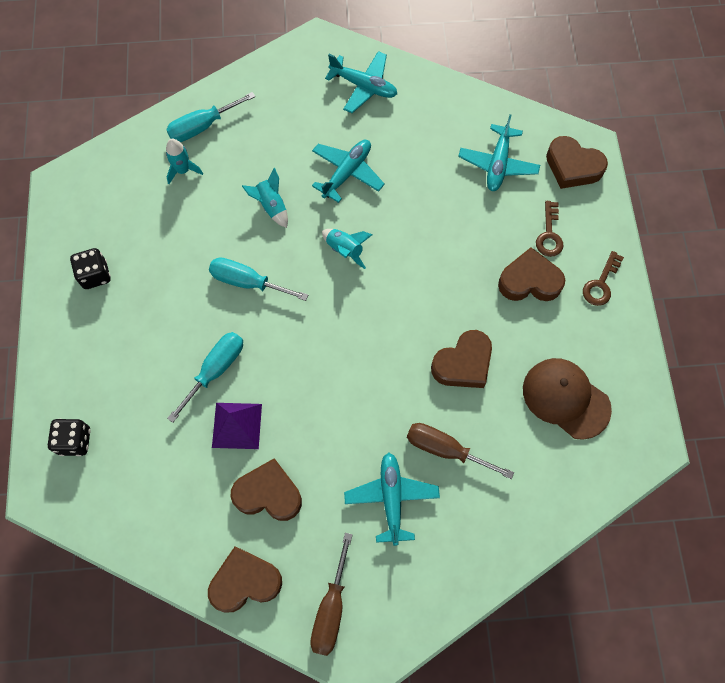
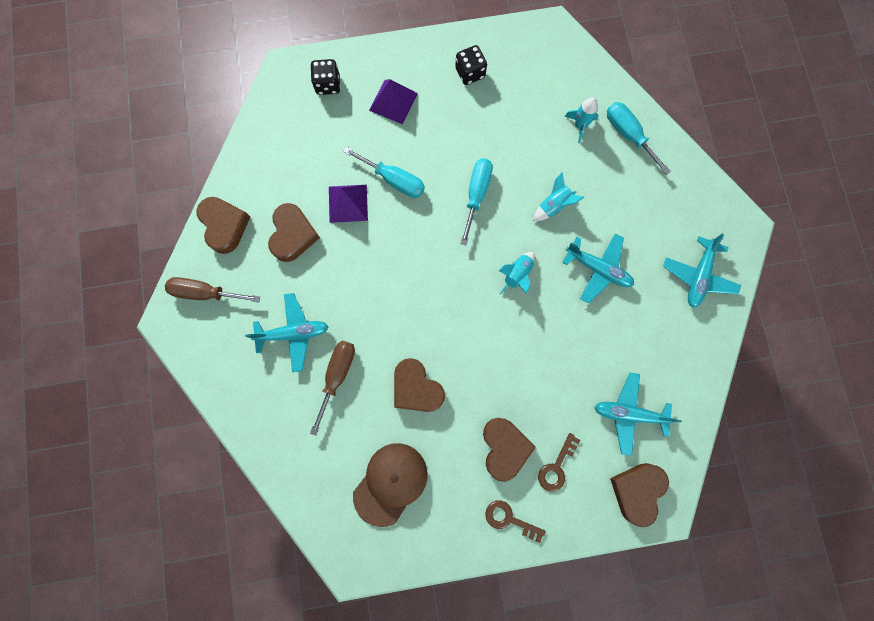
camera: 85 degrees right, 10 degrees up
(114, 364) = (393, 102): none -> purple pyramid
(549, 234) = (556, 467): brown key -> brown key turned 60 degrees counterclockwise

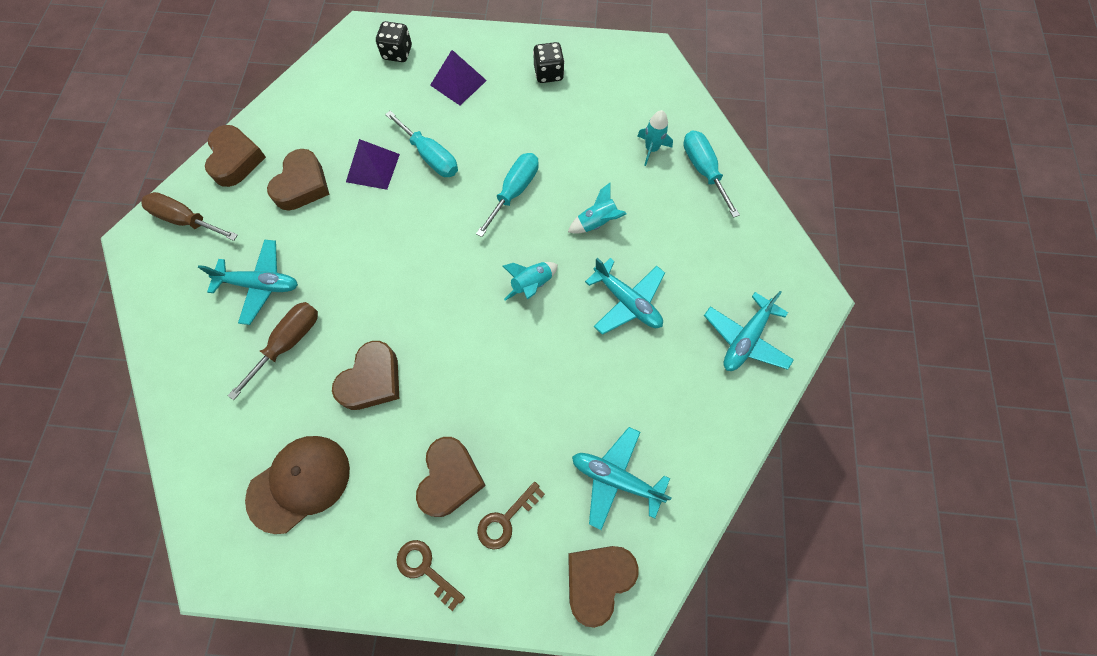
camera: 15 degrees right, 10 degrees down
(416, 388) = (372, 380): brown heart -> brown heart turned 120 degrees counterclockwise

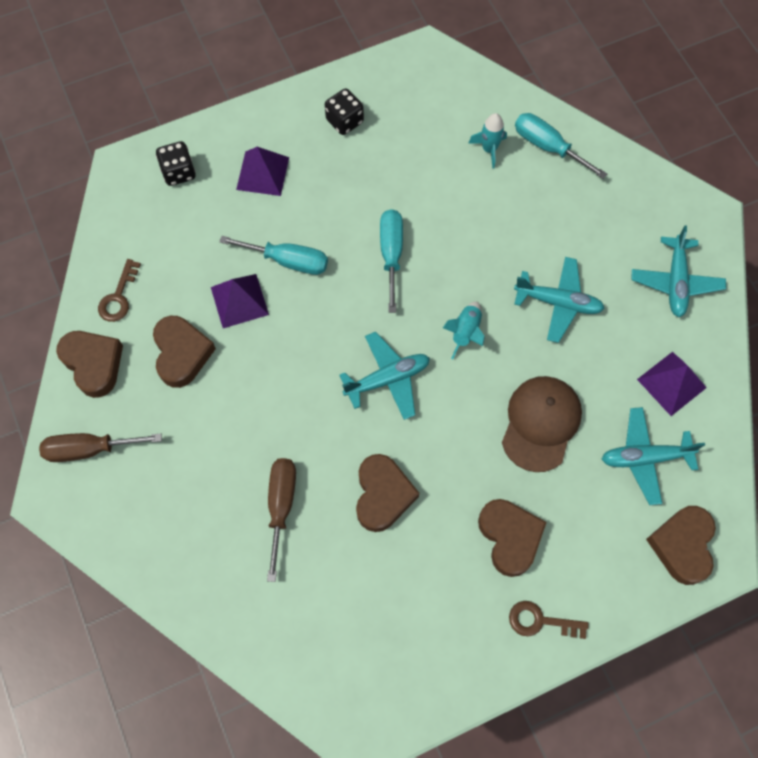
camera: 30 degrees left, 0 degrees up
(260, 285) = (213, 469): turquoise plane -> turquoise plane (387, 379)
(299, 483) = (383, 618): brown cap -> brown cap (540, 423)
(505, 520) = (578, 543): brown key -> brown key (119, 297)
(597, 222) = (485, 244): turquoise rocket -> none
(684, 426) = (671, 383): none -> purple pyramid

